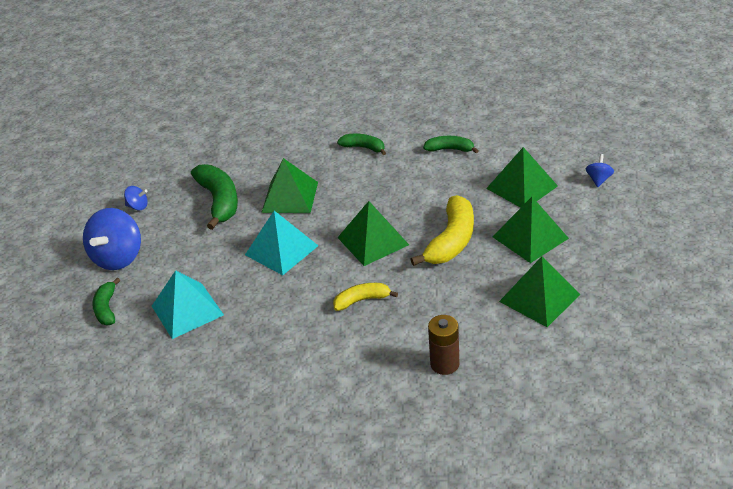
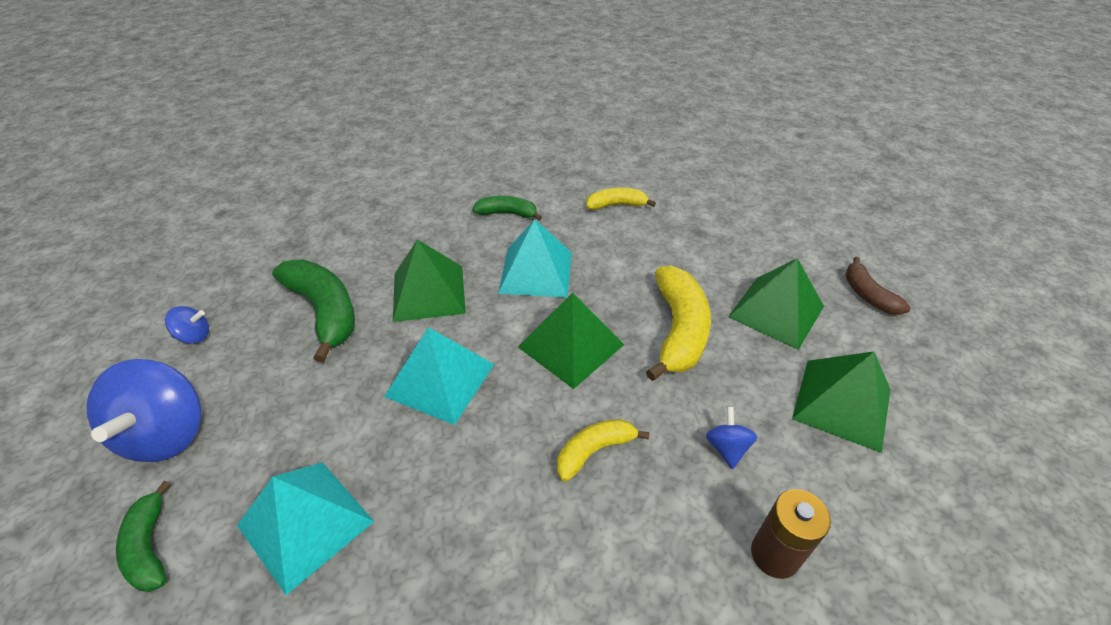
camera: 20 degrees left, 5 degrees up
(368, 191) = (536, 272): none -> turquoise pyramid
(450, 149) = (616, 205): green banana -> yellow banana
(522, 187) = (727, 244): green pyramid -> none
(598, 179) = (810, 225): blue spinning top -> blue spinning top (727, 448)
(608, 235) = (868, 295): none -> brown banana

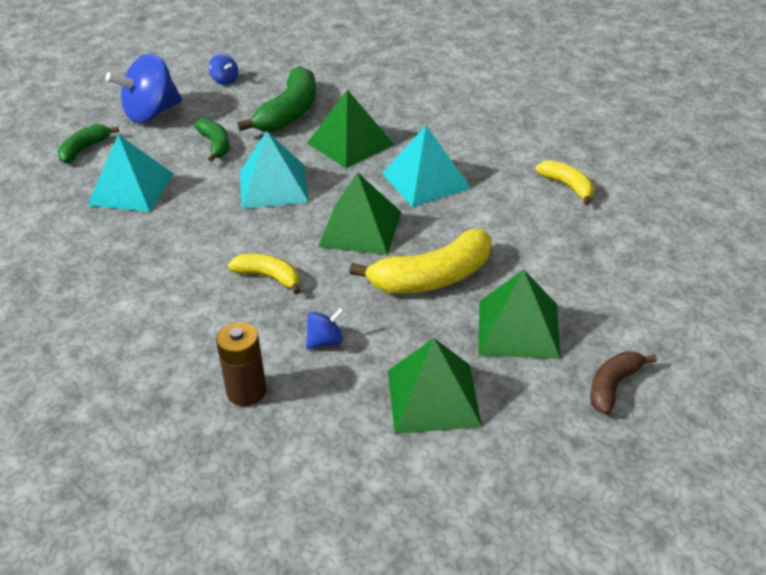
camera: 60 degrees right, 5 degrees down
(507, 213) = (483, 136): green banana -> green banana (215, 145)

